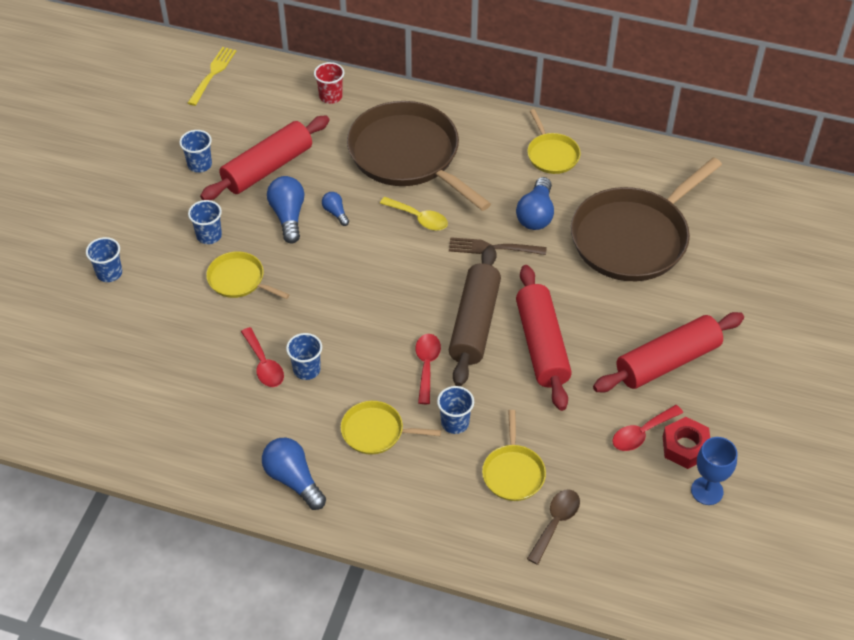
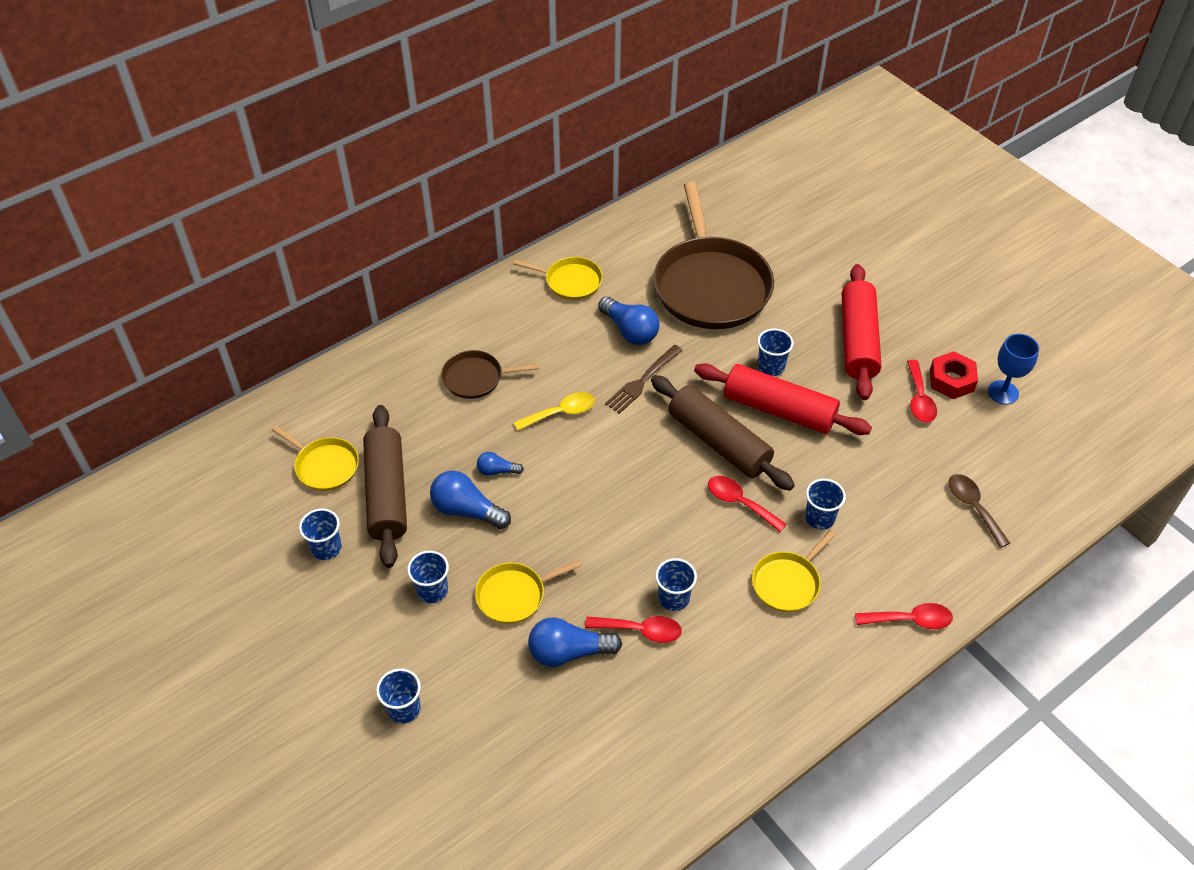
camera: 55 degrees left, 0 degrees up
(212, 74) = (208, 471): yellow fork -> none
(267, 168) = (387, 493): red rolling pin -> brown rolling pin
(293, 479) = (798, 679): blue light bulb -> blue light bulb (568, 652)
(330, 96) = (341, 393): red cup -> none
(404, 528) = (910, 620): none -> red spoon
(408, 155) = (476, 378): brown pan -> brown pan, size x0.47
(513, 472) = (902, 507): yellow pan -> yellow pan (324, 466)
(582, 318) = (771, 367): none -> blue cup

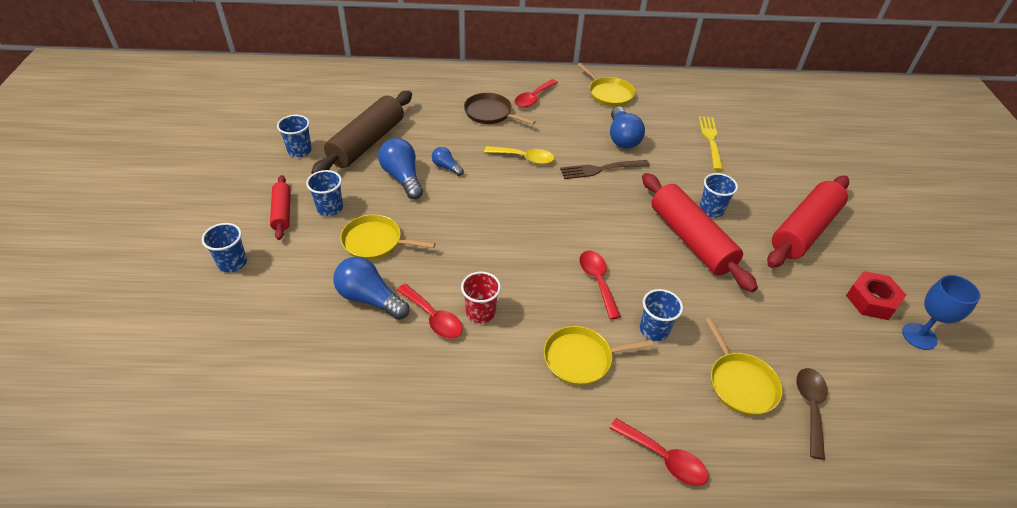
camera: 35 degrees right, 5 degrees down
(324, 466) = (350, 110): yellow pan -> yellow pan (740, 383)
(390, 626) = (282, 212): none -> red rolling pin
(673, 598) = (480, 312): blue cup -> red cup
(710, 285) = (711, 140): brown pan -> yellow fork
(719, 442) = (621, 234): brown rolling pin -> none
(919, 399) = (827, 297): red spoon -> red spoon (533, 98)

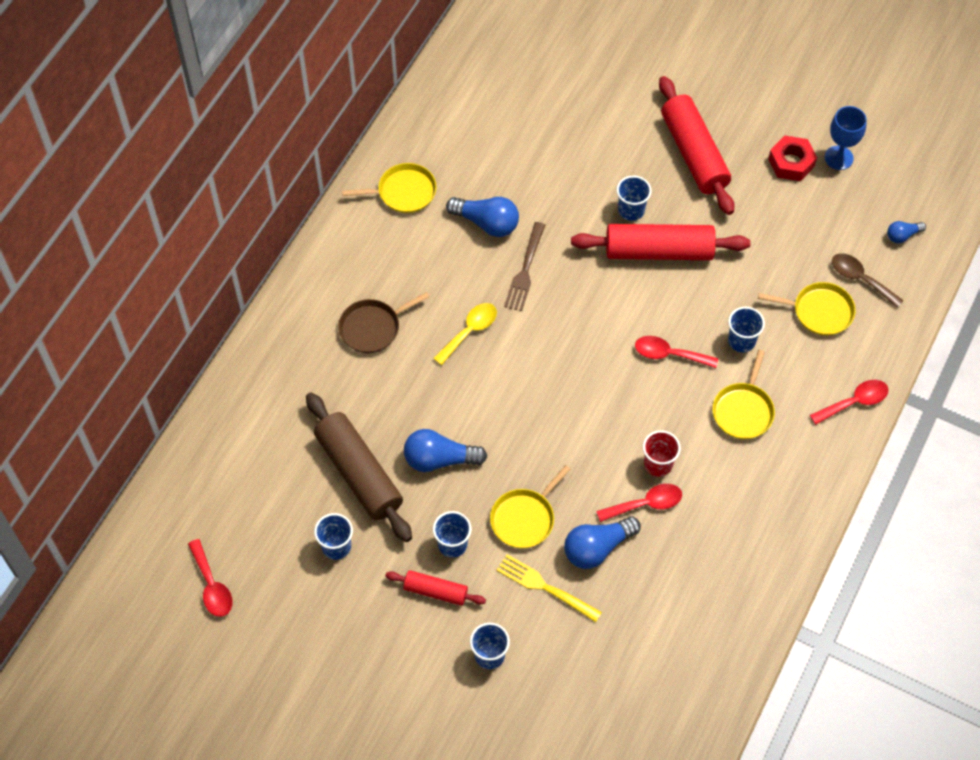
camera: 60 degrees left, 15 degrees up
(446, 167) = (444, 411): blue light bulb -> blue light bulb (902, 235)
(533, 98) = (369, 271): red spoon -> red spoon (212, 586)
(711, 140) = (535, 145): yellow fork -> yellow fork (545, 587)

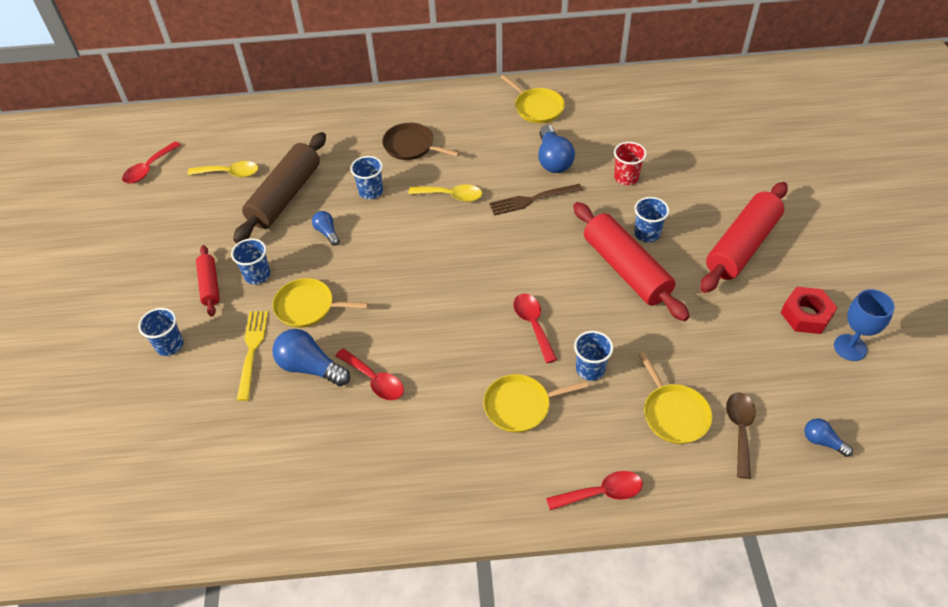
camera: 60 degrees right, 10 degrees down
(282, 510) = (229, 173): none -> yellow spoon
(336, 546) = (216, 213): blue cup -> blue cup (371, 191)
(439, 459) = (327, 232): blue light bulb -> blue light bulb, size x0.55
(658, 464) = (420, 370): red cup -> red cup (626, 178)
(854, 402) = (601, 493): red spoon -> red spoon turned 45 degrees counterclockwise

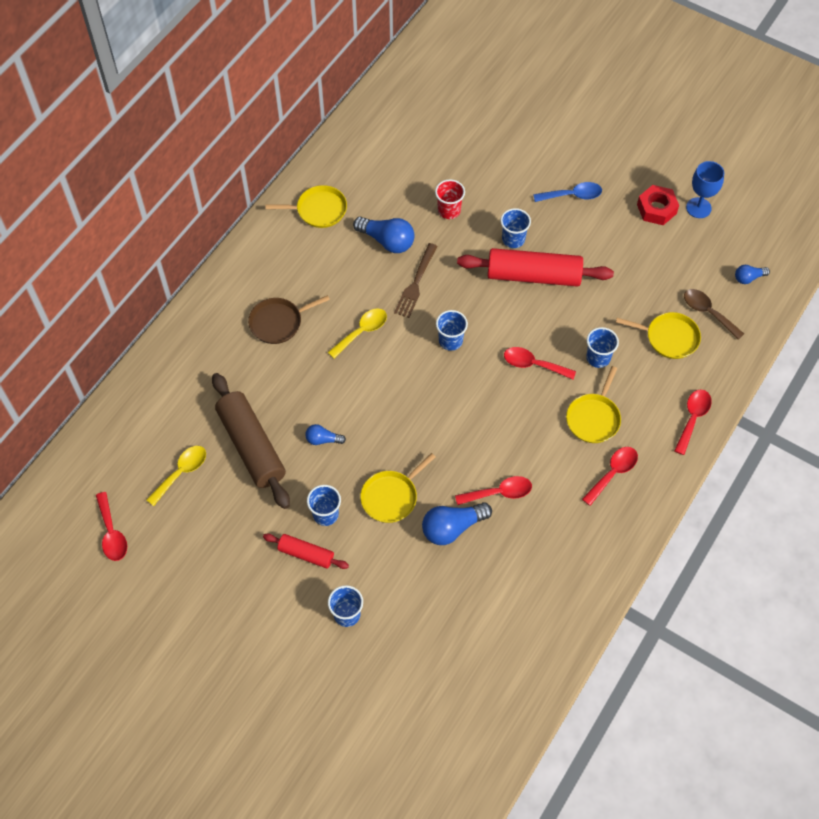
camera: 55 degrees left, 10 degrees up
(252, 350) = (402, 558): yellow fork -> none
(371, 191) = (305, 383): blue cup -> blue cup (450, 341)
(473, 459) = (613, 473): none -> red spoon
(742, 246) = (572, 195): red rolling pin -> blue spoon

